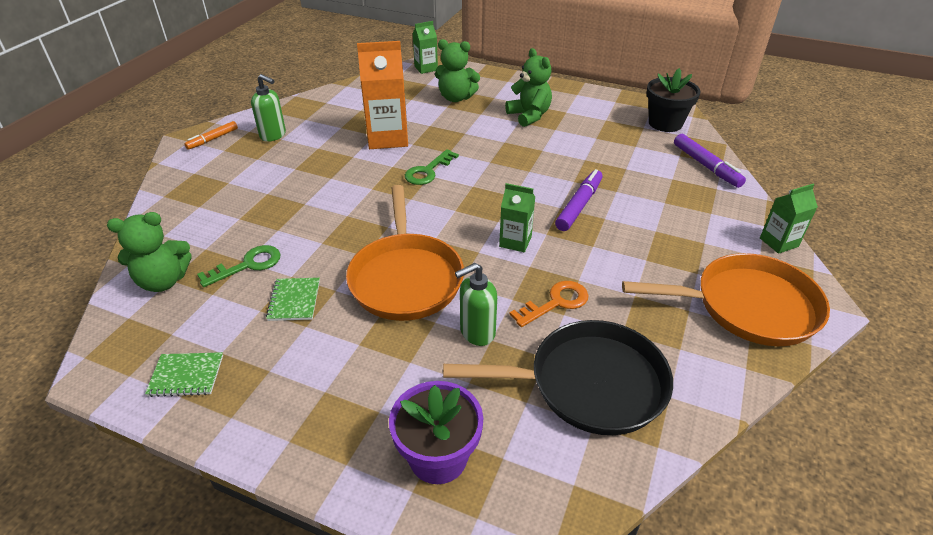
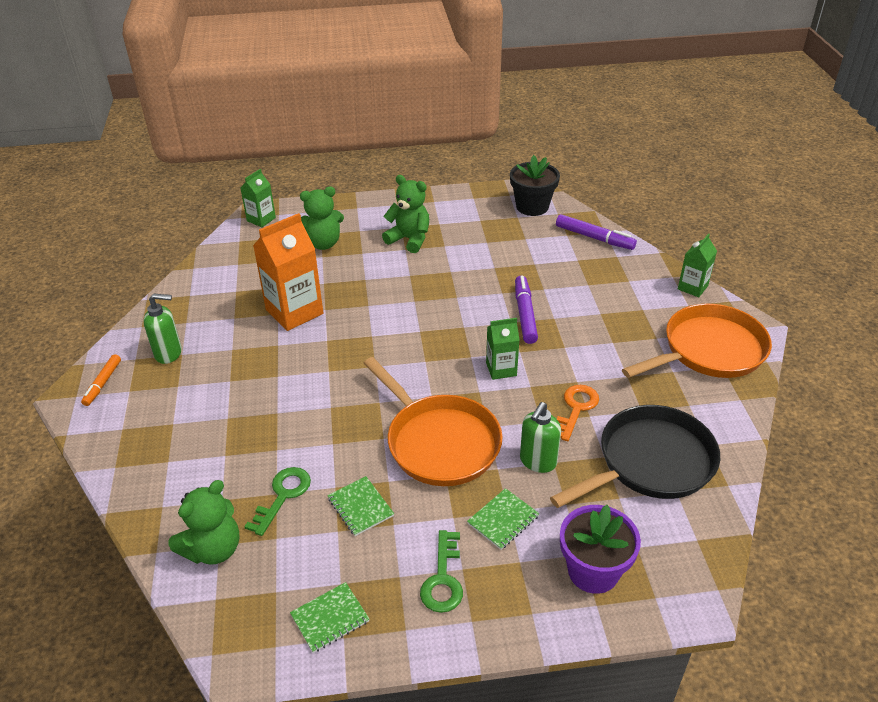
camera: 30 degrees left, 0 degrees up
(398, 367) = (503, 520): none -> green notebook
(428, 171) = (366, 332): green key -> green key (443, 578)

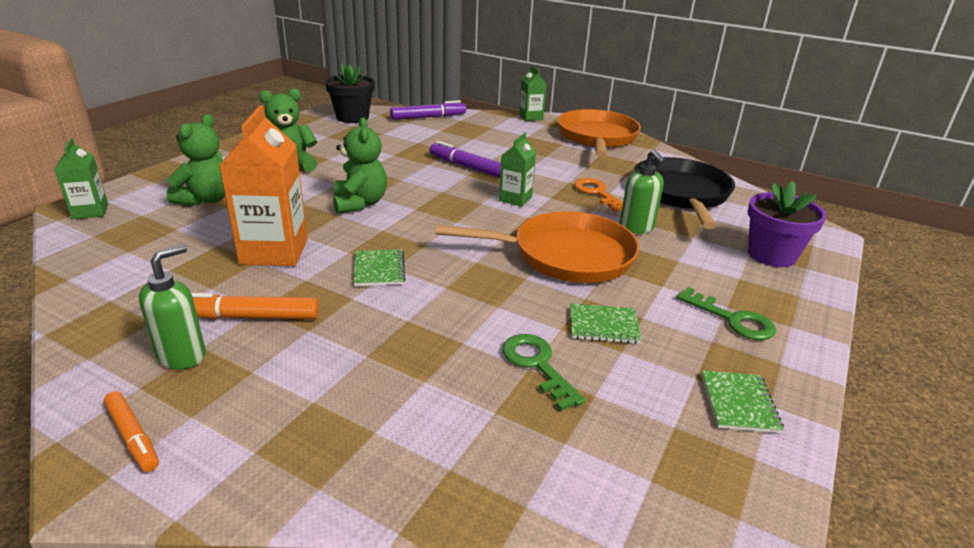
camera: 55 degrees left, 10 degrees down
(213, 549) = (569, 450): green teddy bear -> green teddy bear (360, 203)
(220, 350) = (248, 317): none -> orange marker
(503, 520) = (687, 266): green notebook -> green notebook (379, 269)

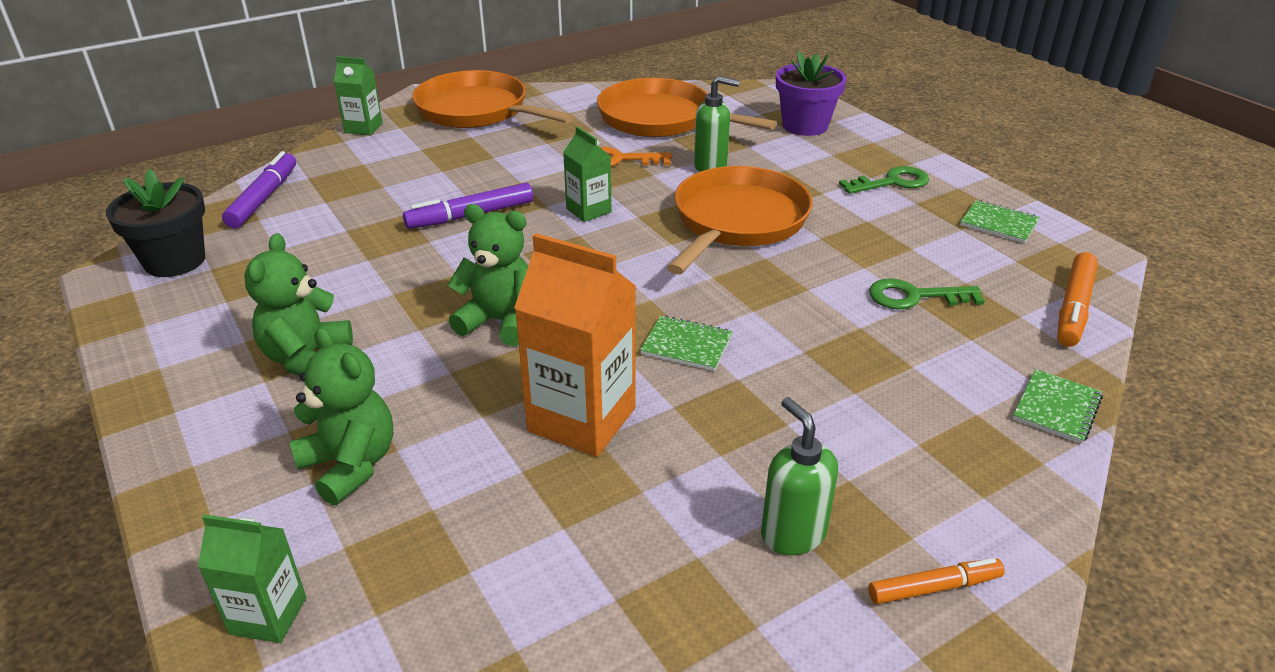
camera: 60 degrees left, 5 degrees up
(248, 317) = (735, 467): orange marker -> orange marker (1074, 308)
(603, 325) = (870, 243): green notebook -> green notebook (1056, 408)
(681, 194) = (661, 119): black pan -> orange pan

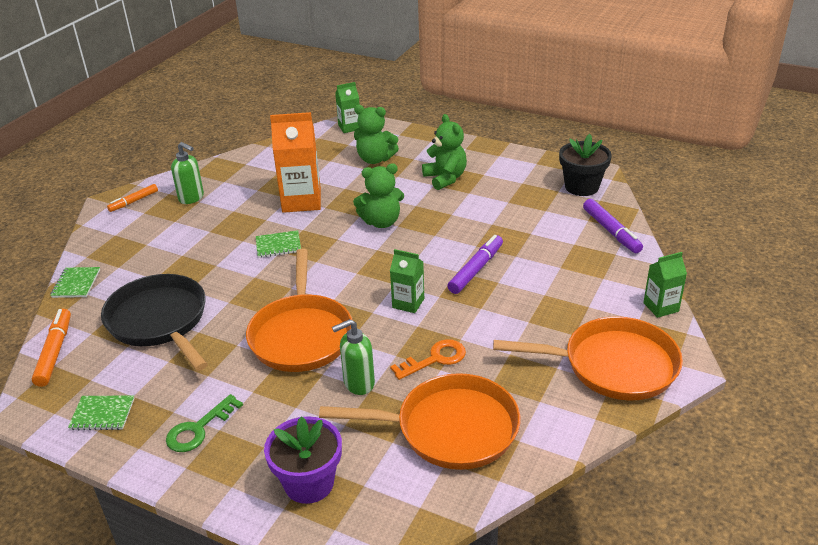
camera: 150 degrees right, 0 degrees up
(915, 296) = (160, 321): green key -> black pan

